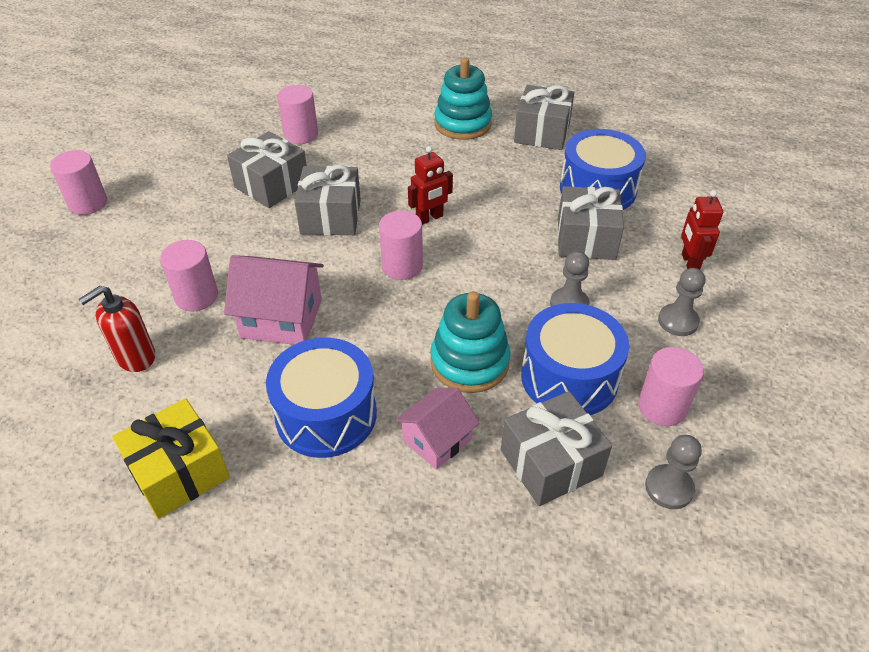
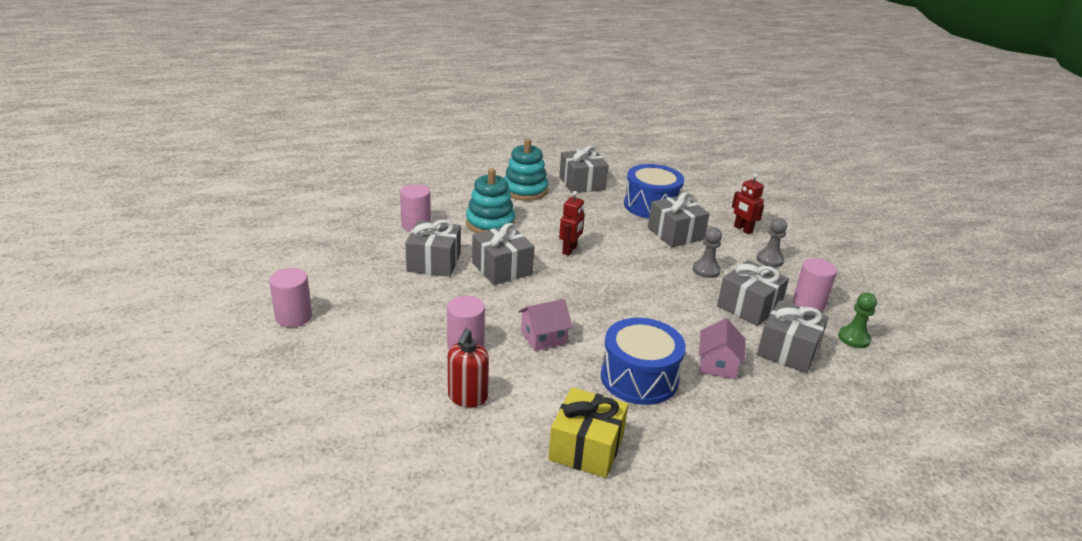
camera: 35 degrees left, 15 degrees down
(281, 318) = (543, 337): pink house -> pink house, size x0.66
(402, 266) = (585, 282): pink cylinder -> none
(469, 362) = (688, 319): turquoise stacking toy -> turquoise stacking toy (490, 223)
(569, 377) = (749, 306): blue drum -> grey gift
(669, 488) = (854, 338): grey pawn -> green pawn

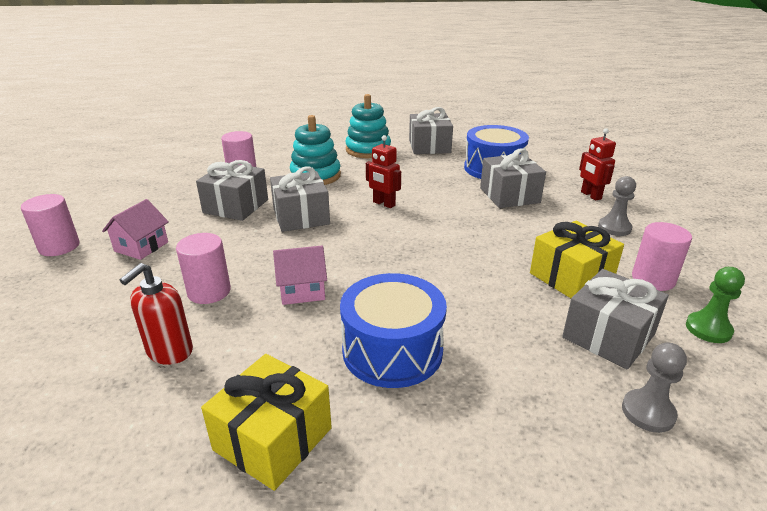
camera: 15 degrees right, 0 degrees up
(570, 250) = (384, 204): red robot -> red robot turned 90 degrees clockwise
(706, 270) = (531, 233): grey pawn -> grey pawn (648, 412)
(718, 364) = (504, 344): pink house -> pink house (141, 246)
(749, 306) = (571, 277): grey gift -> yellow gift

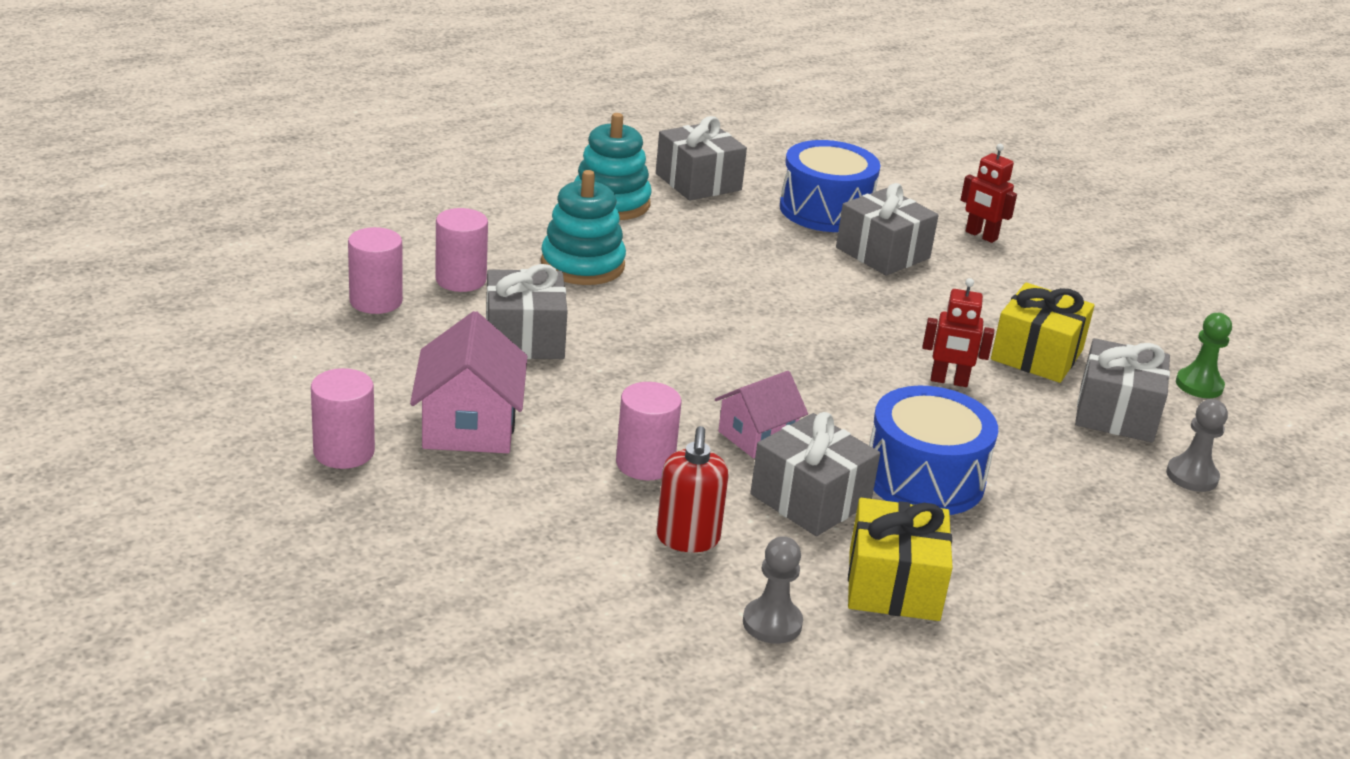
camera: 30 degrees left, 0 degrees up
(141, 246) = (469, 426): pink house -> pink house, size x1.52
(301, 216) = (639, 337): grey gift -> grey gift (810, 499)
(384, 204) = (732, 296): red robot -> red robot (949, 381)
(614, 228) = (1039, 280): grey pawn -> grey pawn (772, 623)
(653, 279) = (1119, 340): pink cylinder -> pink cylinder (376, 301)

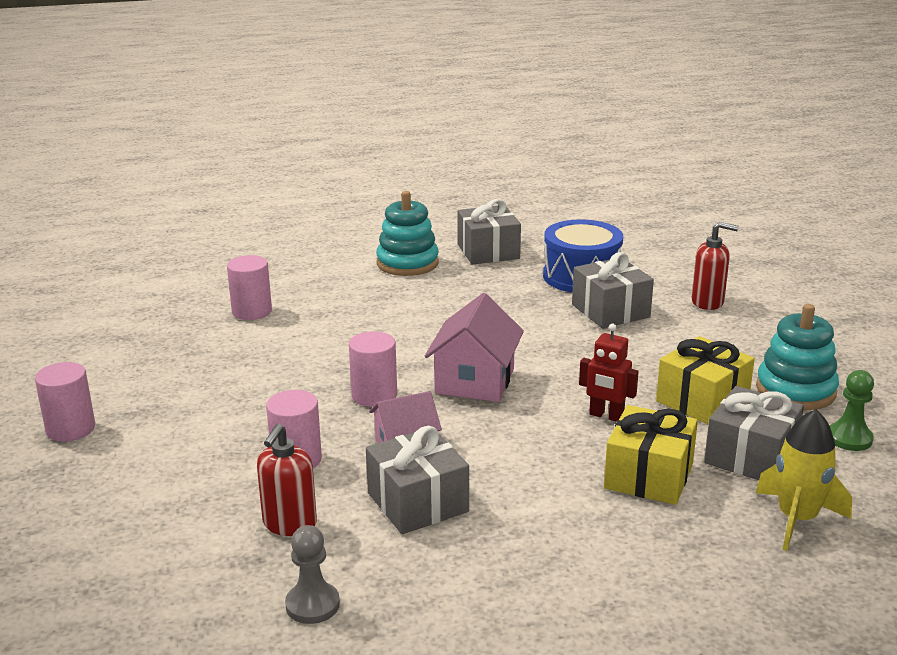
camera: 20 degrees right, 5 degrees down
(376, 301) = (177, 323): pink cylinder -> pink cylinder (374, 395)
(469, 426) = (178, 418): pink house -> pink house (475, 381)
(524, 338) = (269, 356): grey gift -> none
(582, 265) = (353, 306): turquoise stacking toy -> turquoise stacking toy (795, 390)
(893, 585) = (444, 585): yellow gift -> yellow gift (648, 476)
(924, 478) = (532, 495): blue drum -> none
(981, 236) = (708, 302): red robot -> red soap dispenser
(1192, 476) = (796, 519): grey pawn -> yellow rocket

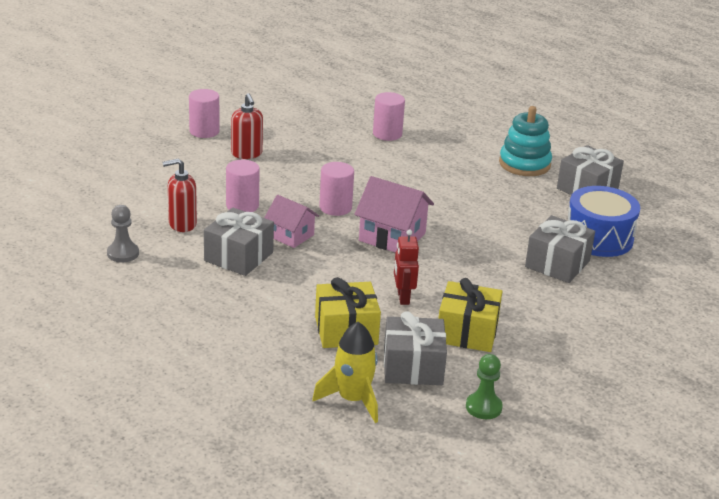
camera: 55 degrees right, 5 degrees up
(475, 381) = (392, 237): pink house -> pink house turned 45 degrees clockwise
(708, 302) = (629, 304): red soap dispenser -> red soap dispenser (247, 154)
(795, 390) = (529, 371): turquoise stacking toy -> none

